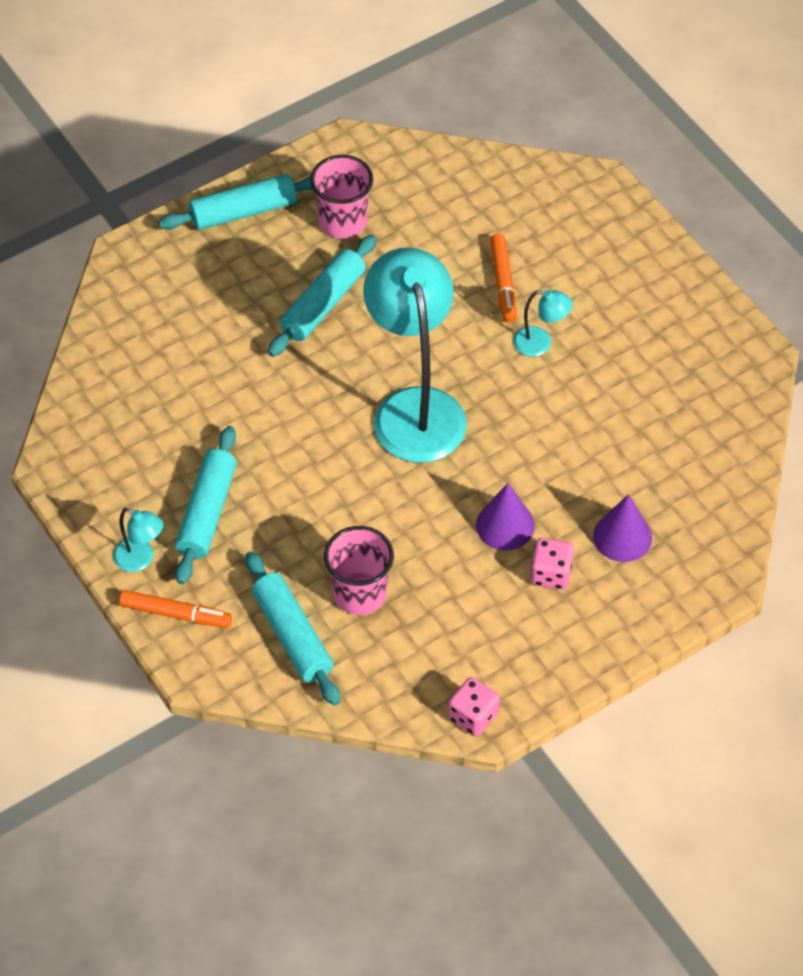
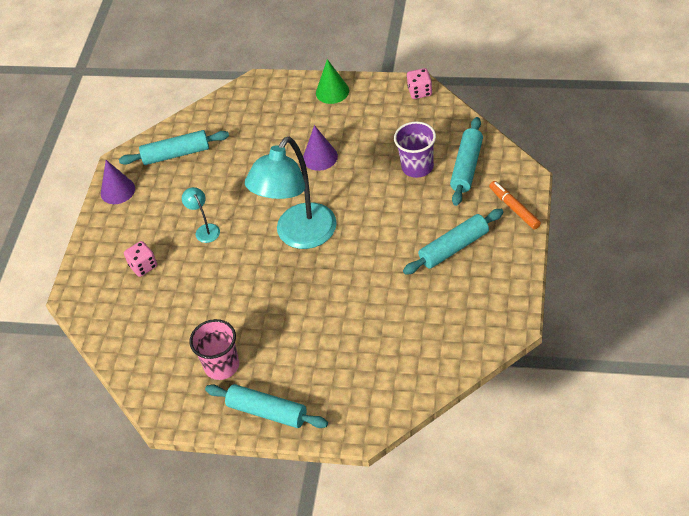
camera: 130 degrees left, 5 degrees down
(140, 559) = (509, 244): turquoise lamp -> none
(323, 304) = (284, 322): turquoise rolling pin -> turquoise rolling pin (176, 154)
(359, 594) = (417, 167): pink cup -> purple cup
(503, 283) = (184, 273): orange marker -> none
(551, 574) = (324, 126): pink dice -> pink dice (143, 266)
(599, 635) = (332, 91): none -> green cone
(622, 537) = (276, 123): purple cone -> purple cone (117, 190)

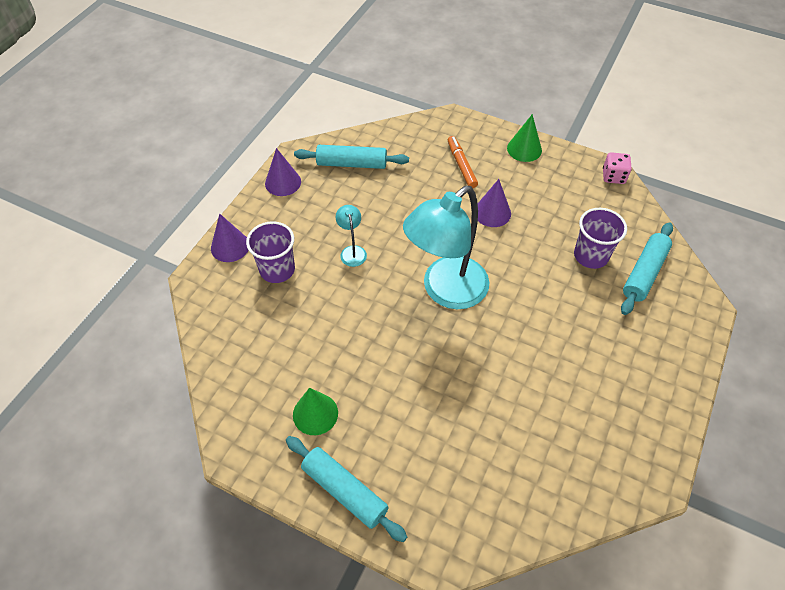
camera: 10 degrees right, 5 degrees up
(92, 261) = (230, 246): none -> purple cone
(143, 266) = (277, 269): pink dice -> purple cup
(222, 366) = (315, 413): pink cup -> green cone
(454, 247) = (608, 362): turquoise rolling pin -> none
(514, 208) = (687, 338): orange marker -> orange marker (461, 165)

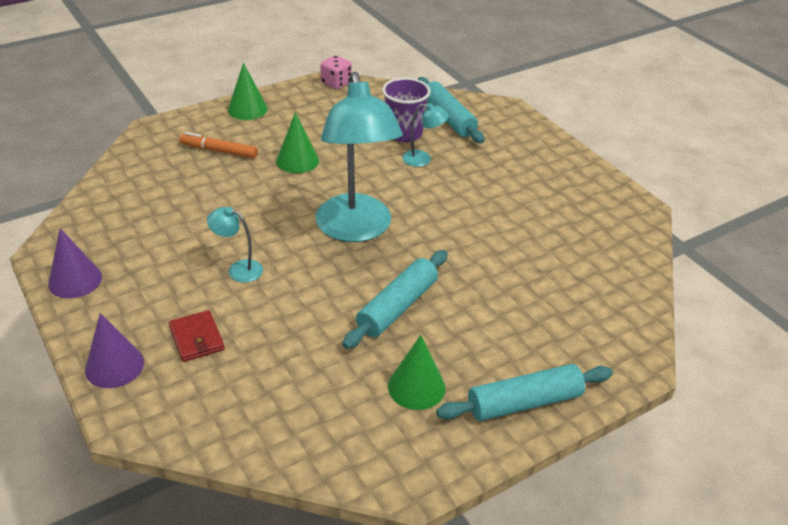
camera: 60 degrees left, 15 degrees down
(277, 269) = (197, 338): purple cup -> red wallet
(351, 164) = (120, 217): turquoise rolling pin -> turquoise rolling pin (397, 307)
(492, 212) = (297, 160): purple cone -> green cone
(569, 286) = (423, 159): none -> turquoise lamp

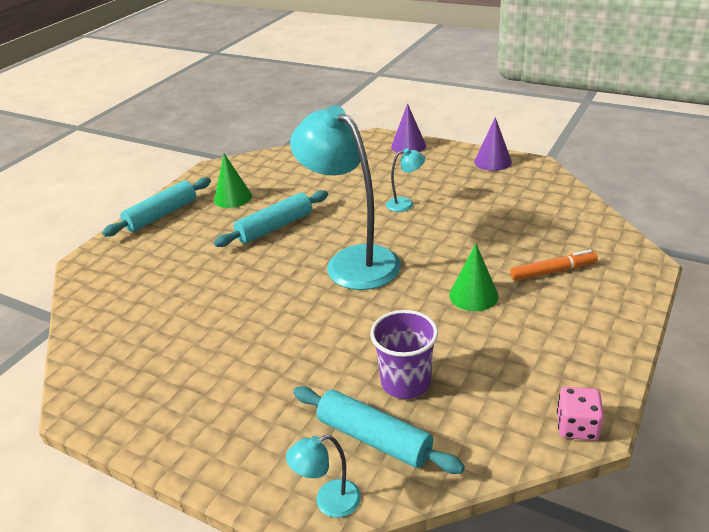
camera: 155 degrees right, 5 degrees down
(197, 338) = (382, 169): red wallet -> none
(247, 109) = (606, 328): green cone -> none
(397, 307) = (275, 227): turquoise rolling pin -> turquoise rolling pin turned 45 degrees clockwise
(423, 159) = (354, 356): turquoise lamp -> turquoise lamp (329, 502)

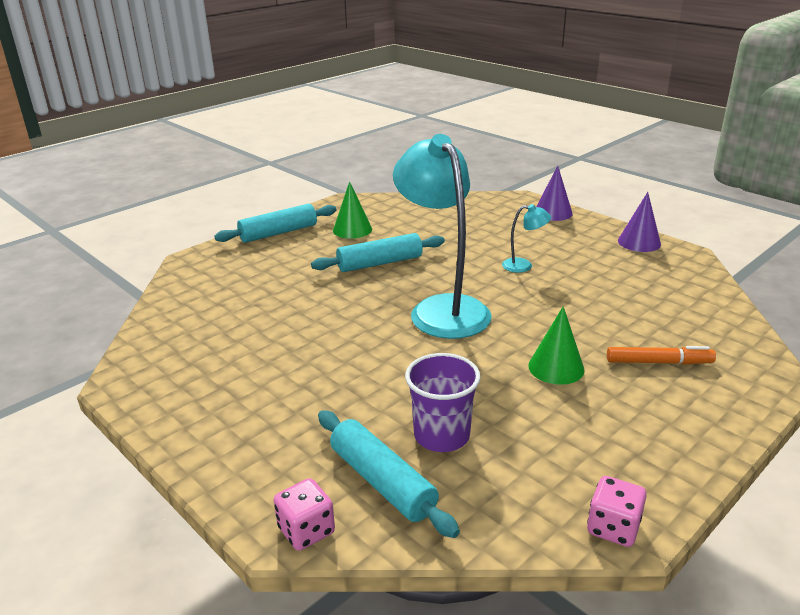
camera: 15 degrees right, 5 degrees down
(329, 502) = (306, 530): turquoise lamp -> pink dice

